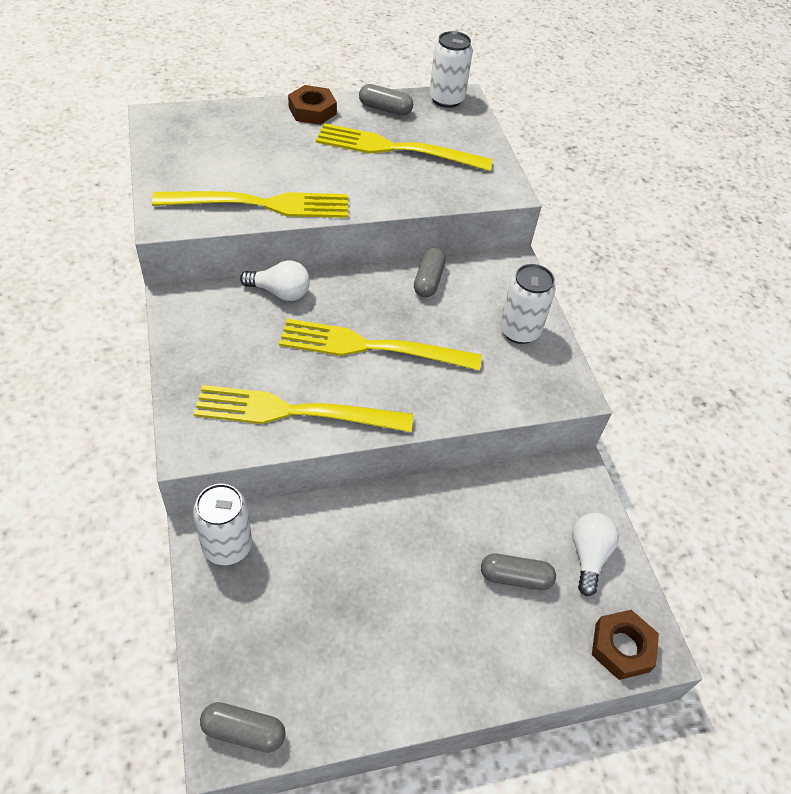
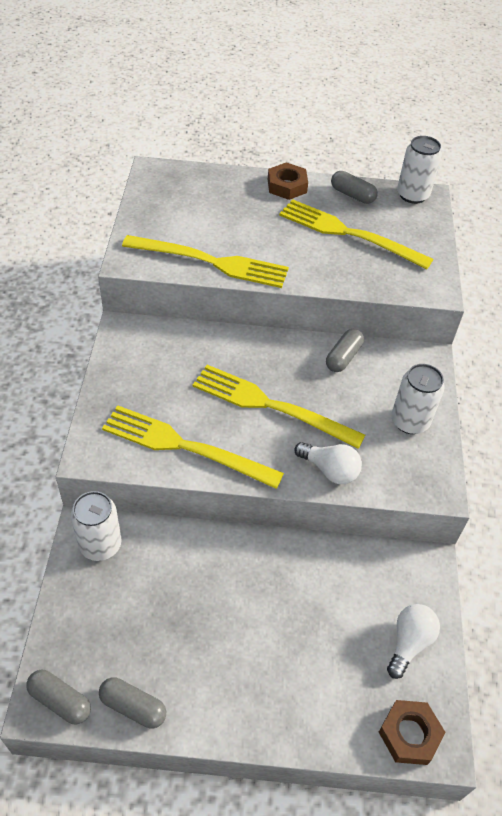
camera: 20 degrees right, 0 degrees up
(280, 292) = (210, 340): white light bulb -> white light bulb (329, 470)
(515, 578) = (334, 642): grey capsule -> grey capsule (133, 707)

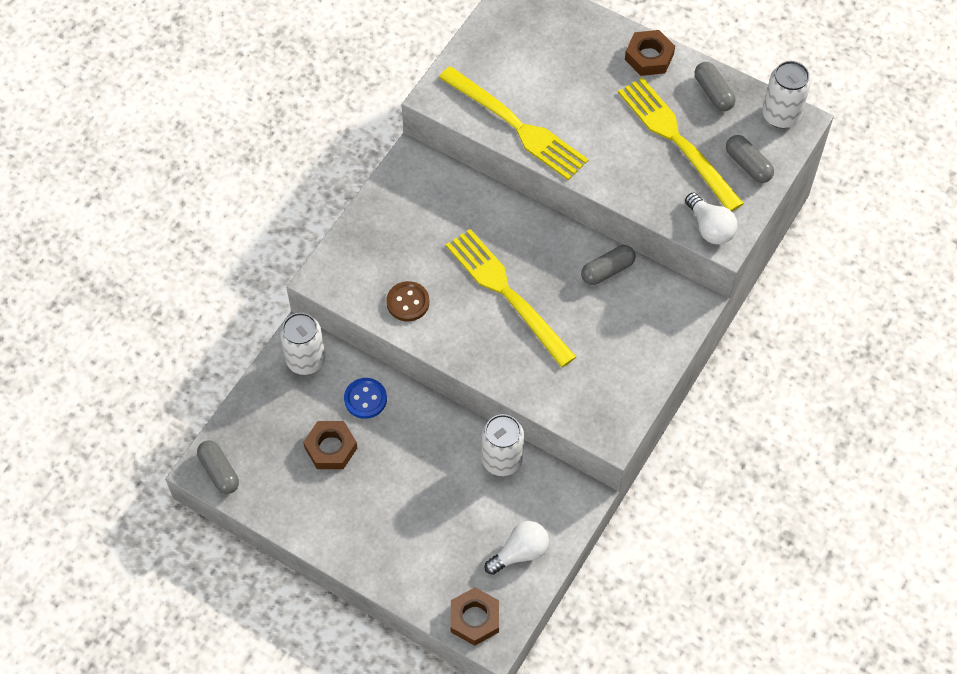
camera: 30 degrees right, 10 degrees up
(133, 707) = (271, 500): grey capsule -> grey capsule (748, 165)
(169, 621) = (331, 448): none -> brown nut
(179, 558) = (365, 399): none -> blue button
(184, 446) = (408, 302): yellow fork -> brown button
(329, 470) = (524, 376): white light bulb -> white light bulb (710, 228)
(410, 421) = (629, 361): white can -> white can (502, 460)

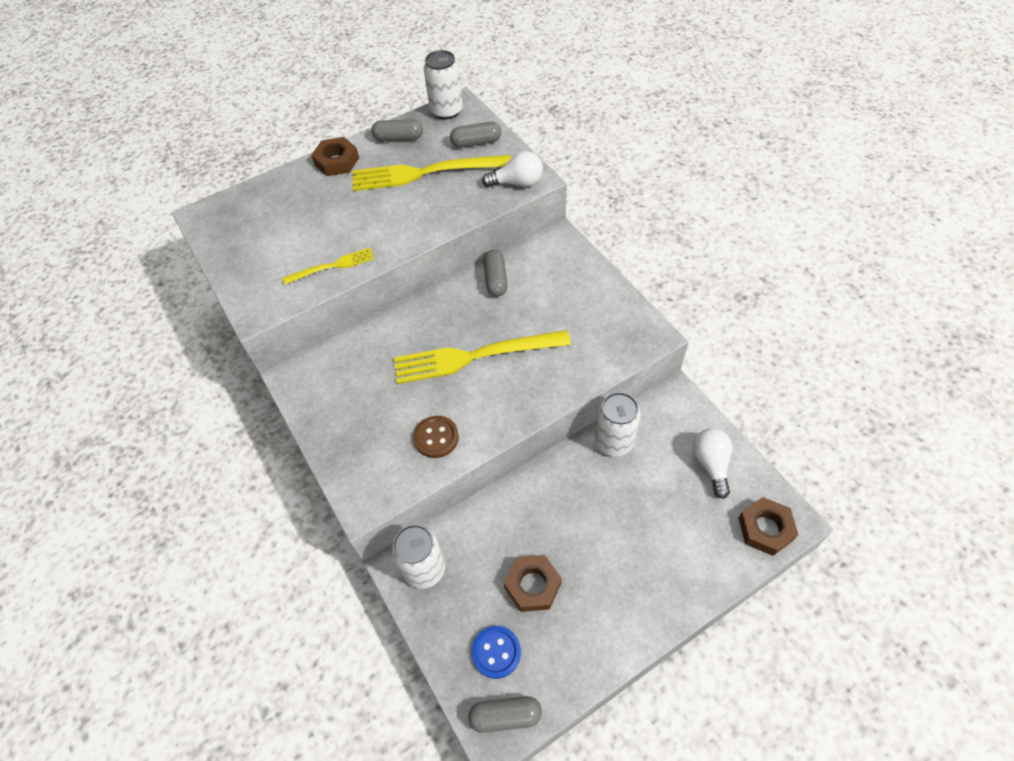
camera: 60 degrees left, 5 degrees down
(365, 399) = (496, 530): blue button -> blue button (496, 652)
(516, 126) = (332, 266): yellow fork -> yellow fork, size x0.52

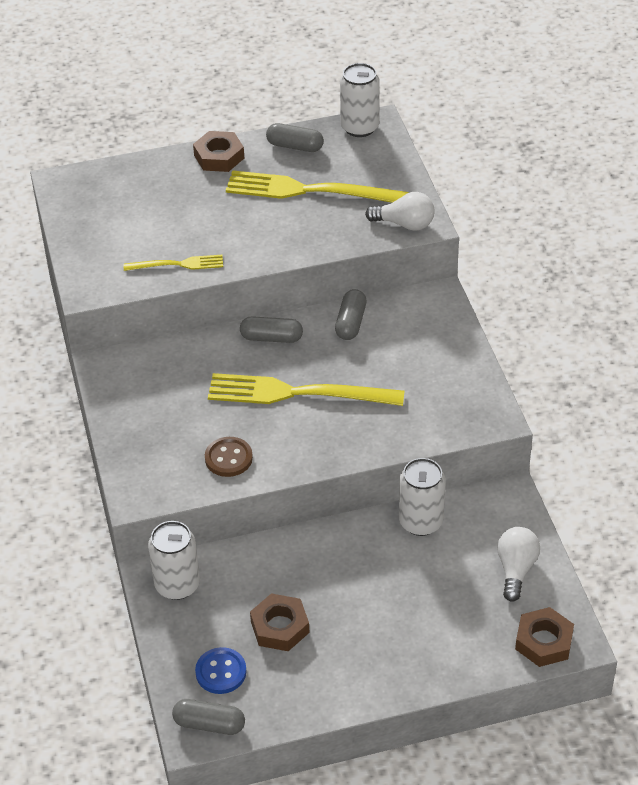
camera: 15 degrees right, 10 degrees down
(476, 142) = (378, 170): grey capsule -> grey capsule (271, 338)

